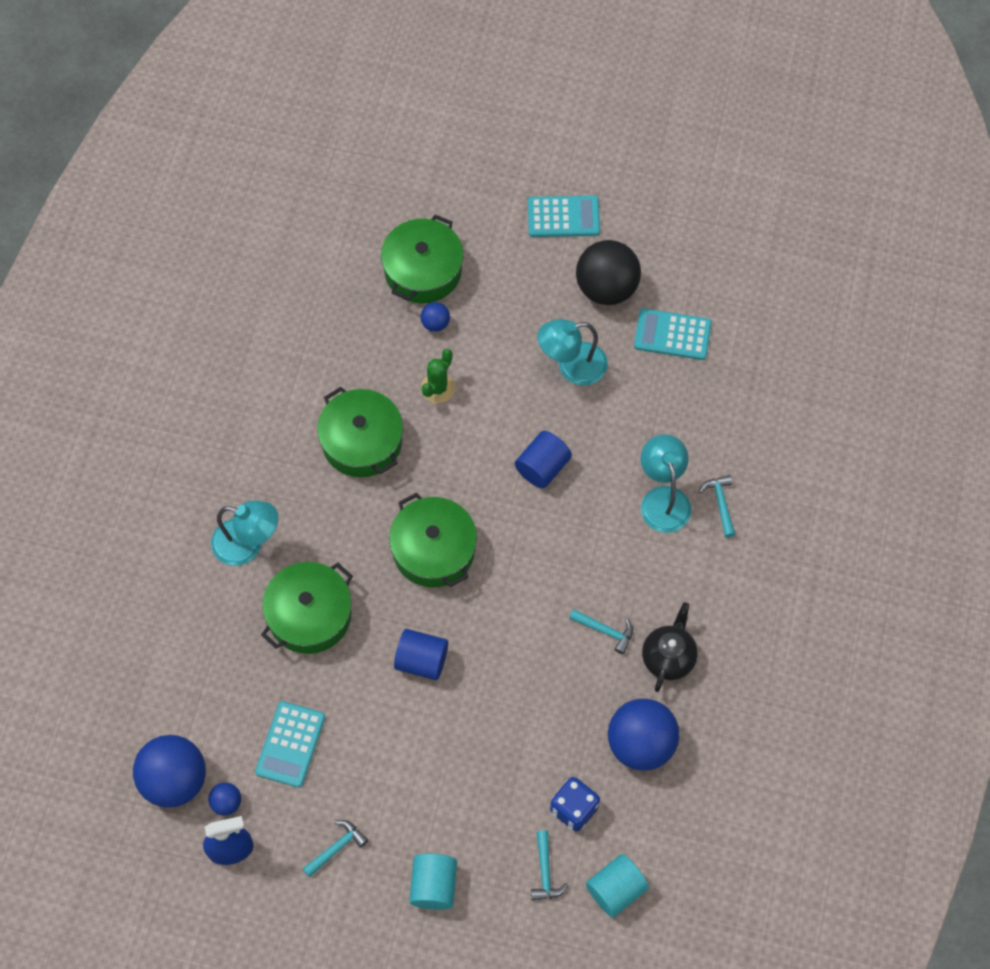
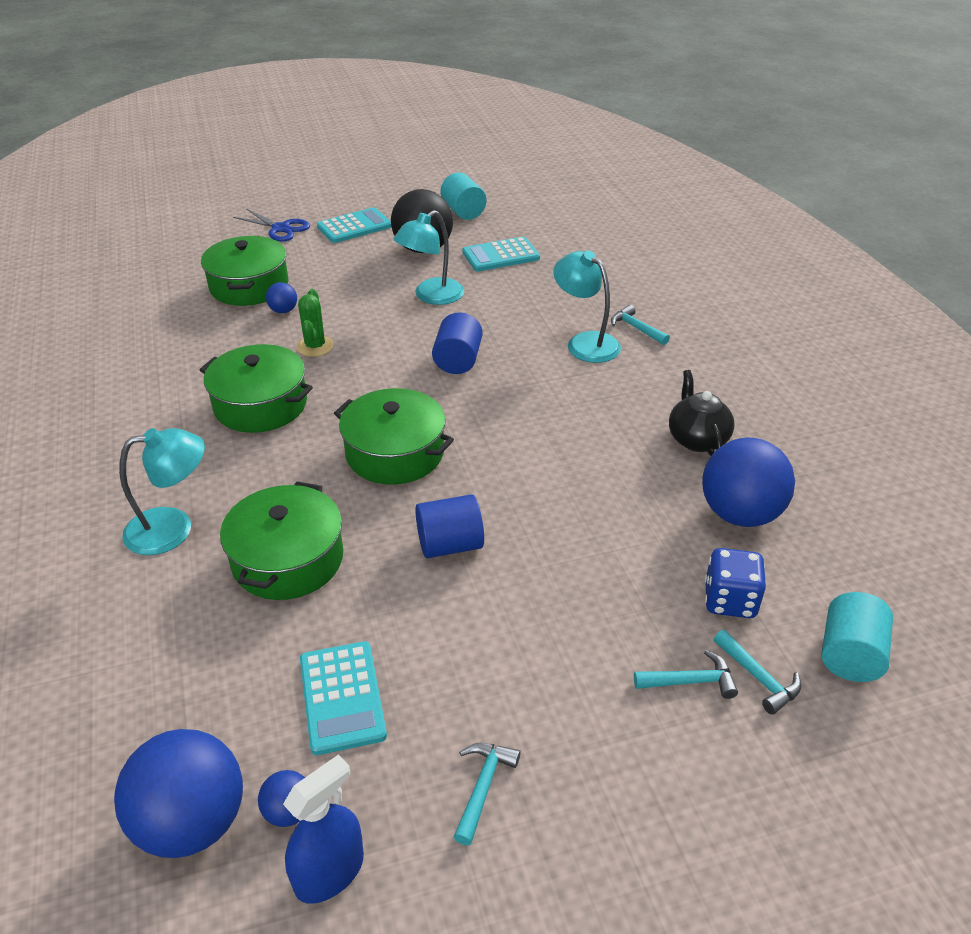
camera: 30 degrees left, 25 degrees down
(434, 886) = (643, 765): turquoise cylinder -> turquoise cylinder (463, 212)
(493, 187) = (281, 229): none -> blue scissors
(605, 631) = (620, 444): turquoise hammer -> turquoise hammer (691, 681)

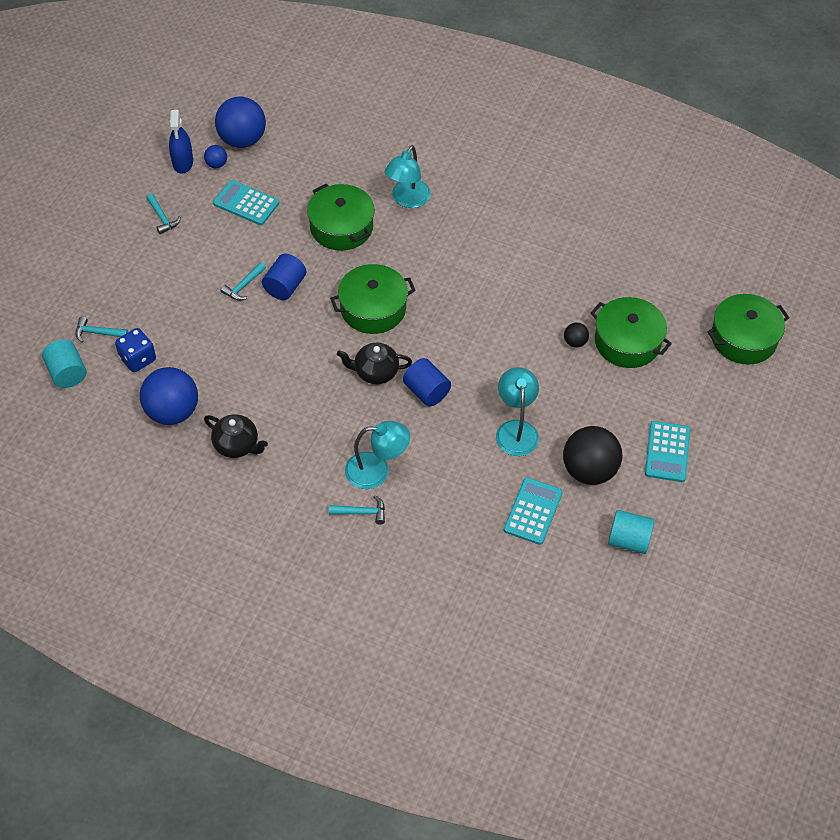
camera: 130 degrees right, 15 degrees up
(260, 405) = (477, 278): green pot -> green pot (743, 338)
(281, 229) = (705, 405): blue scissors -> none
(283, 311) = (575, 342): blue ball -> black ball
(315, 346) = (514, 334): green cactus -> none
(479, 403) = (375, 372): none -> black teapot
(691, 681) = (123, 310): turquoise hammer -> turquoise hammer (243, 286)

